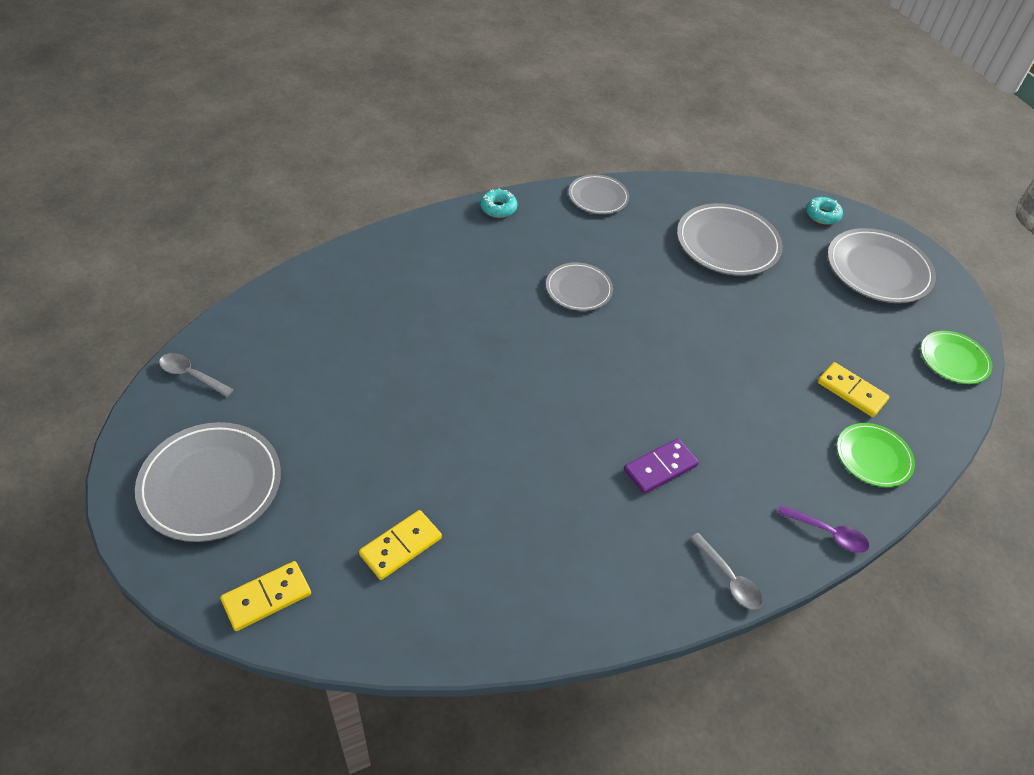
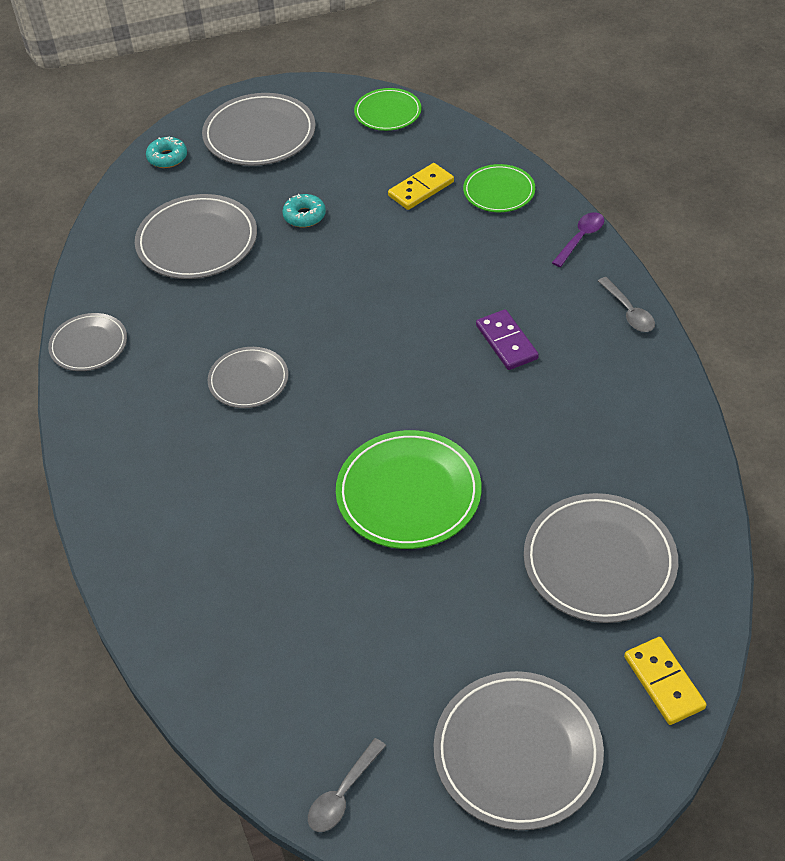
camera: 75 degrees left, 0 degrees up
(400, 546) = (599, 561): yellow domino -> grey plate
(469, 400) = (408, 493): none -> green plate
(498, 208) = (86, 447): turquoise donut -> turquoise donut (304, 216)
(729, 578) = (628, 312): grey spoon -> grey spoon turned 90 degrees clockwise

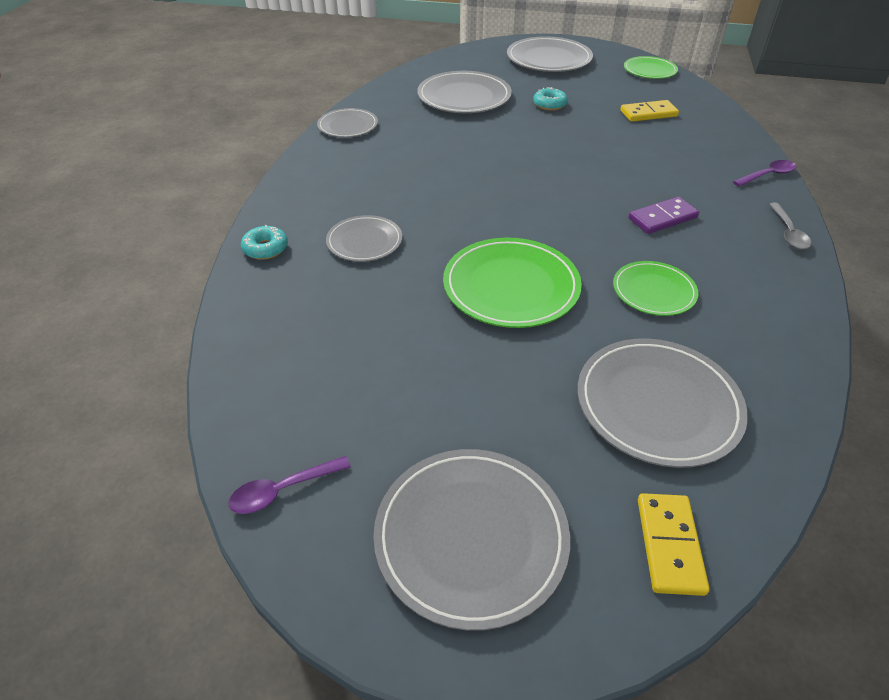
camera: 25 degrees right, 5 degrees down
(167, 158) = (478, 55): turquoise donut -> turquoise donut (265, 248)
(248, 380) = (439, 177): grey plate -> grey plate (364, 241)
(343, 794) = (282, 490): grey spoon -> purple spoon
(499, 191) = (711, 131): green plate -> green plate (654, 291)
(506, 342) = (662, 218): purple domino -> purple domino turned 60 degrees clockwise

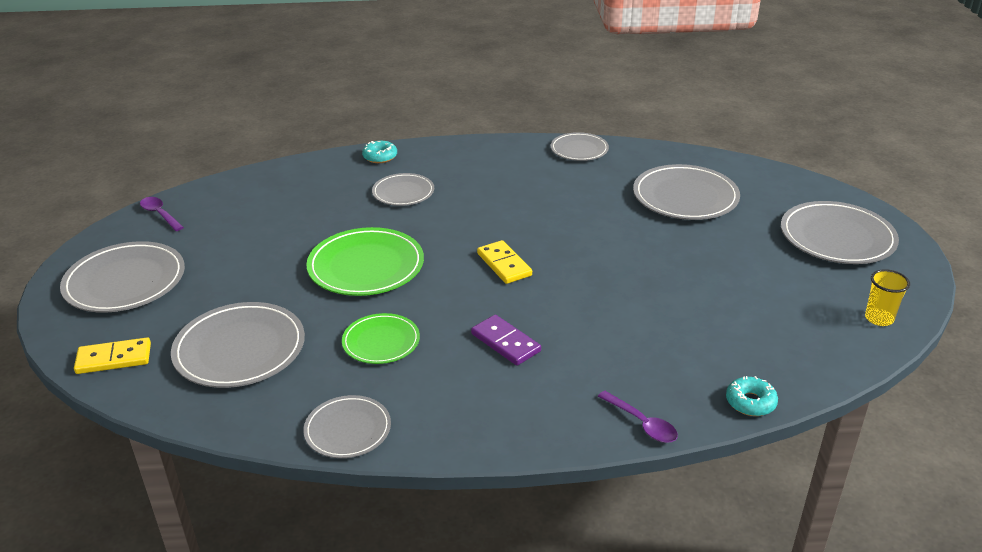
camera: 75 degrees right, 10 degrees down
(549, 104) = (710, 251): turquoise donut -> turquoise donut (750, 402)
(648, 113) = (743, 323): yellow domino -> yellow domino (504, 264)
(649, 70) = (879, 318): green plate -> yellow cup
(788, 233) = (516, 435): grey spoon -> none
(794, 328) = (348, 429): none -> grey plate

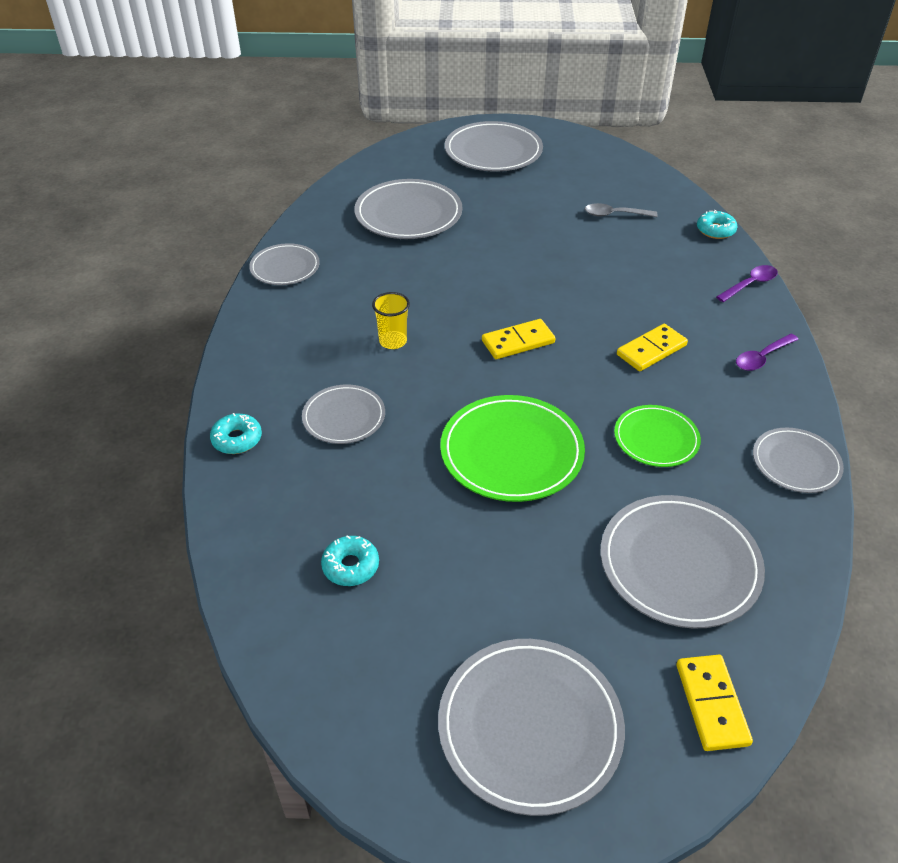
camera: 85 degrees left, 10 degrees up
(160, 214) = (336, 710): purple spoon -> purple spoon (762, 358)
(264, 208) = (350, 566): none -> turquoise donut
(505, 343) = (651, 350): purple domino -> yellow domino
(747, 322) = (614, 215): none -> grey spoon
(879, 318) = (608, 157): yellow cup -> yellow cup (393, 341)

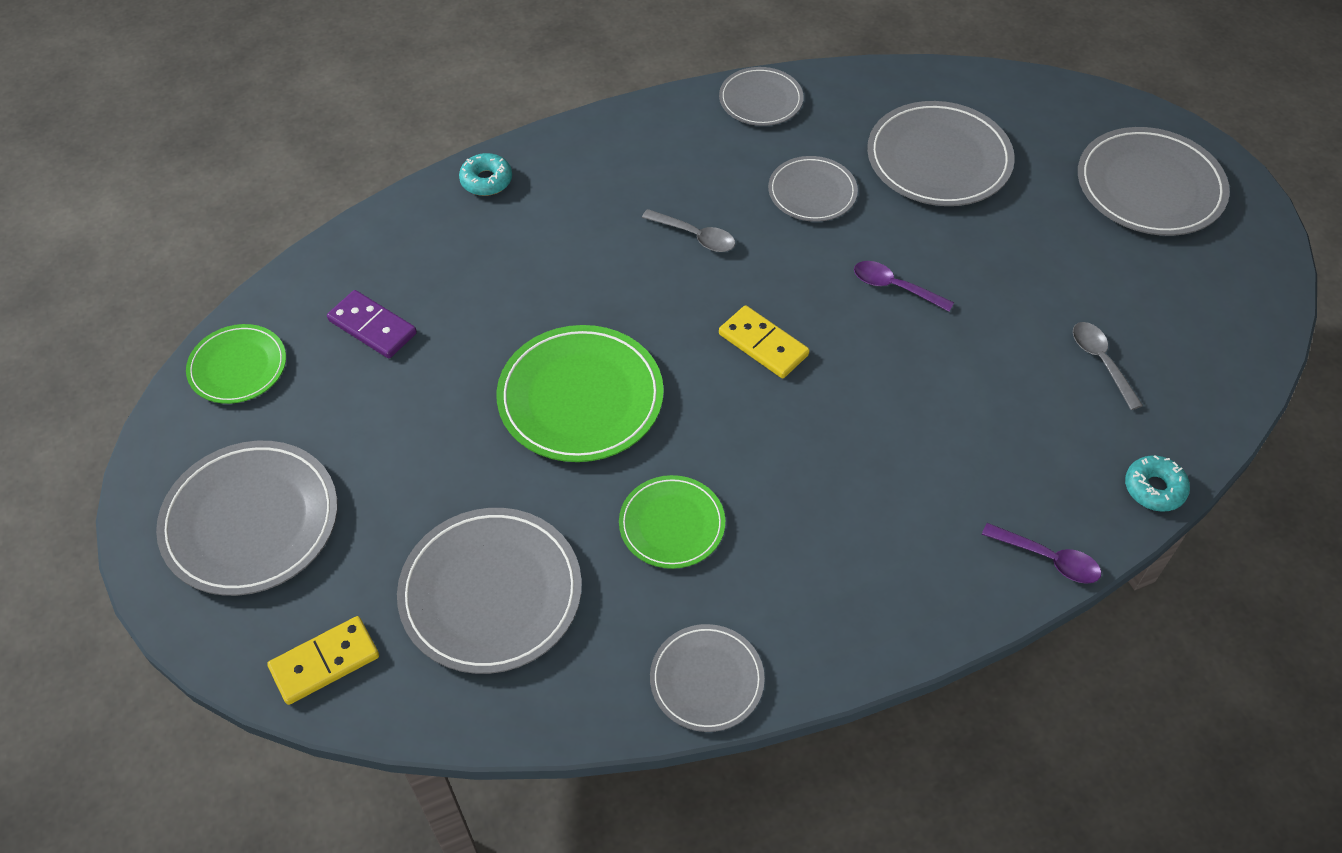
camera: 65 degrees right, 10 degrees up
(330, 690) = (238, 367): none -> green plate
(344, 417) = (558, 244): grey plate -> grey plate (812, 192)
(350, 566) = (372, 327): turquoise donut -> purple domino
(393, 341) = (695, 236): yellow cup -> grey spoon
(651, 350) = (830, 479): yellow domino -> none
(762, 358) = (890, 604): purple spoon -> purple spoon (894, 287)

